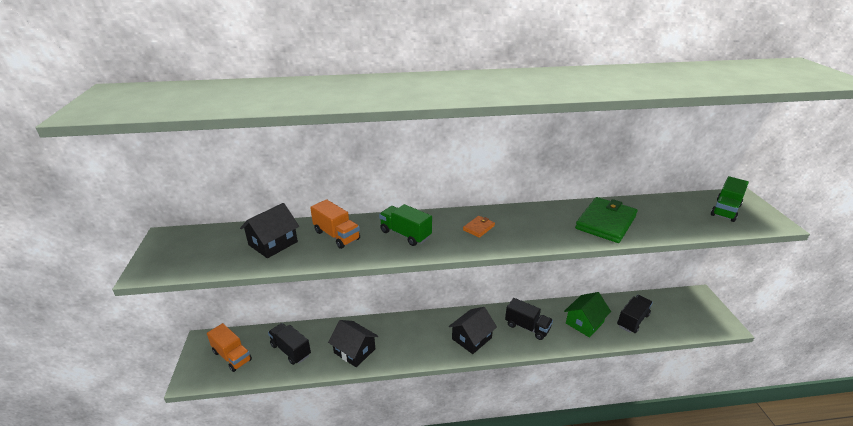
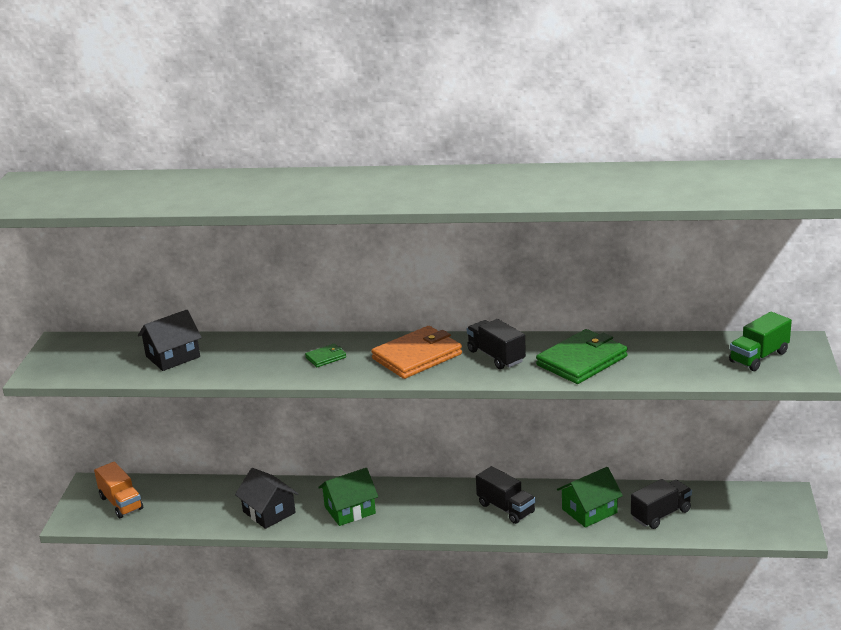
camera: 15 degrees right, 5 degrees down
(291, 350) = (191, 504): black truck -> black truck (496, 356)
(336, 235) = (246, 353): orange truck -> none
(405, 234) = (326, 357): green truck -> green wallet
(416, 341) = (350, 510): none -> green house
(471, 338) = (424, 513): black house -> none
(478, 228) = (417, 356): orange wallet -> orange wallet, size x2.15

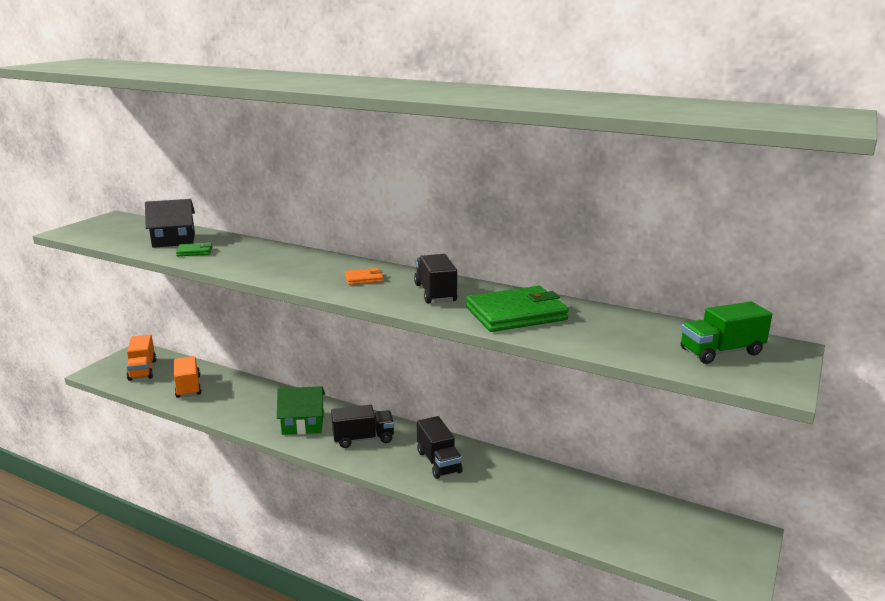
camera: 20 degrees right, 5 degrees down
(193, 507) = (188, 387): none -> orange truck
(269, 512) = (239, 407): black house -> none
(326, 357) = (287, 264): green wallet -> green wallet (195, 251)
(417, 356) = (364, 279): orange wallet -> orange wallet, size x0.46
(589, 511) = (517, 488): green house -> none
(661, 514) = (590, 514): black truck -> black truck (363, 439)

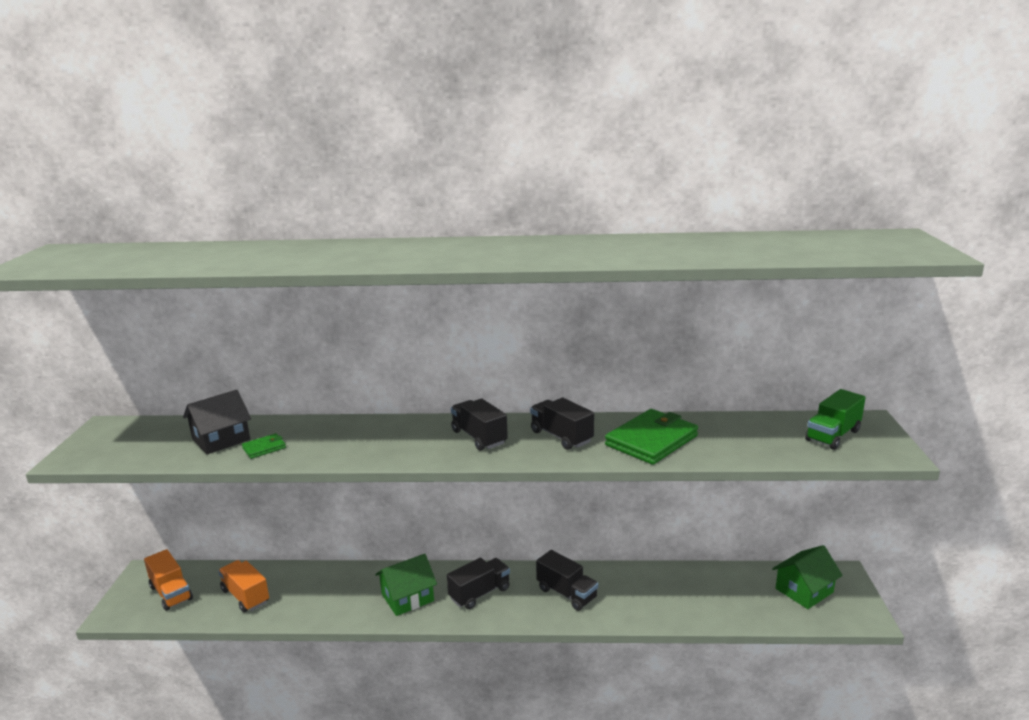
camera: 25 degrees left, 0 degrees up
(364, 279) = (479, 437): orange wallet -> black truck
(686, 535) = (804, 590): none -> green house

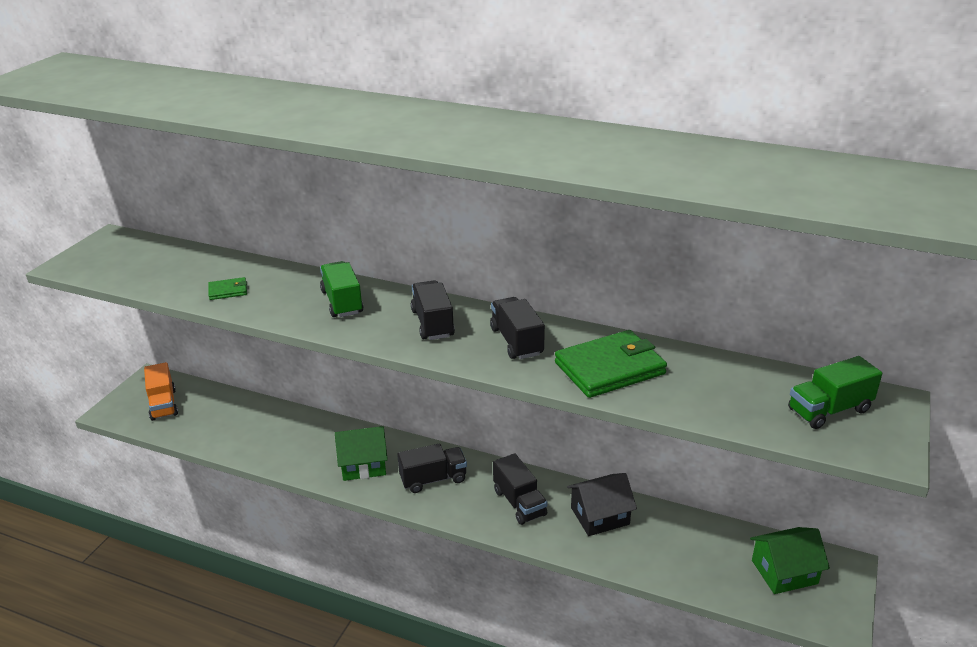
camera: 20 degrees right, 10 degrees up
(221, 439) = (197, 273): black house -> black house (599, 516)
(245, 596) = (222, 424): orange truck -> none
(384, 437) = (342, 302): none -> green truck

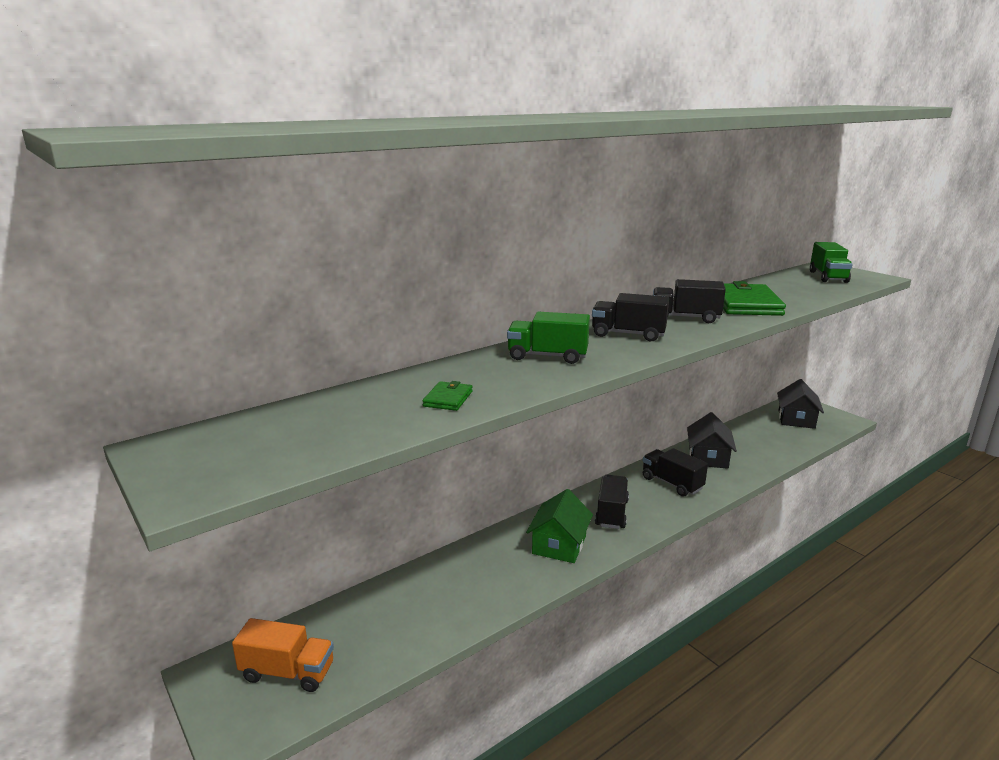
camera: 60 degrees left, 10 degrees down
(519, 503) = (672, 483): black truck -> black truck turned 135 degrees counterclockwise
(784, 572) = (796, 419): green house -> black house

